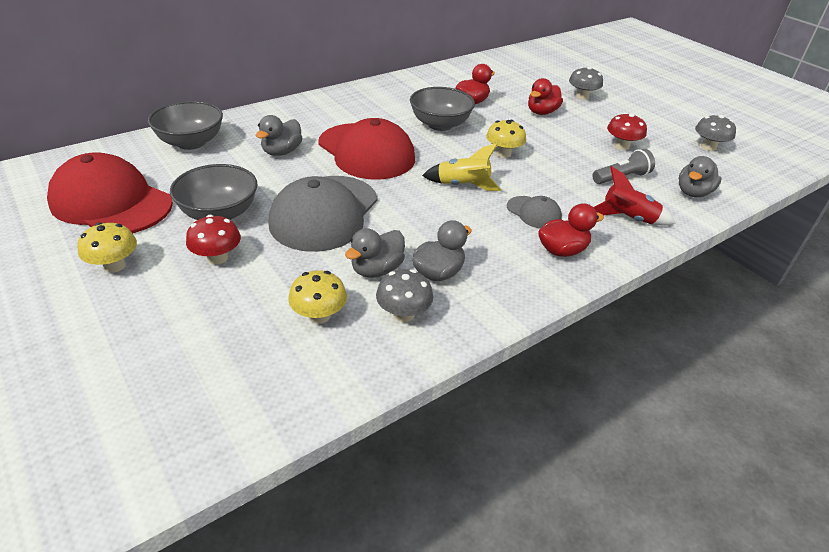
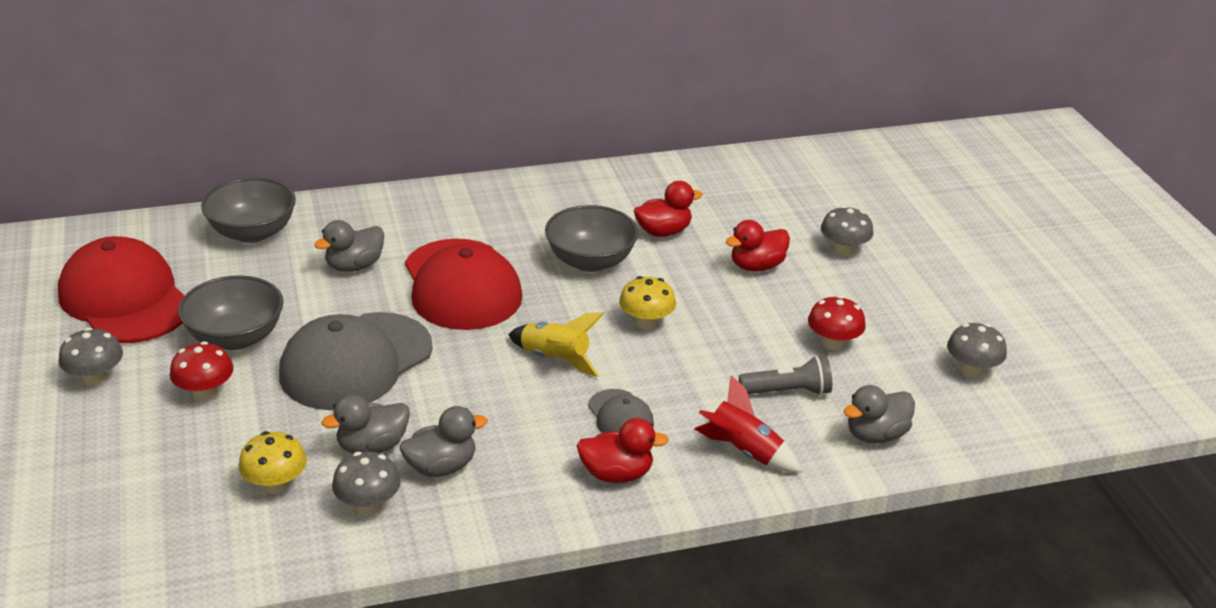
camera: 20 degrees right, 5 degrees down
(114, 265) = (95, 378): yellow mushroom -> grey mushroom

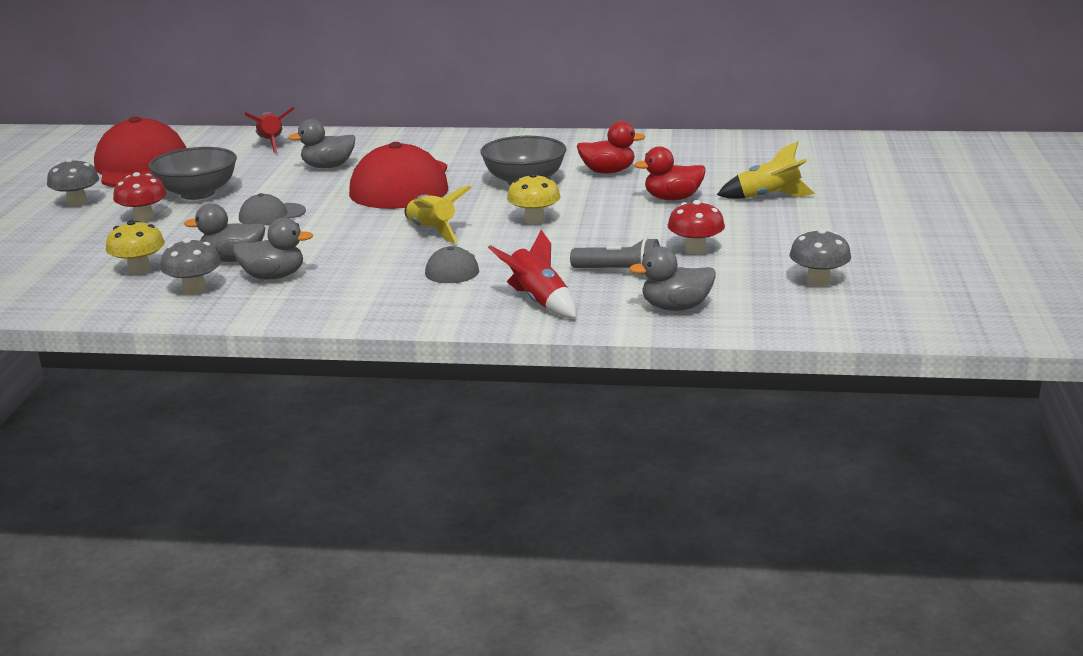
camera: 25 degrees right, 10 degrees down
(252, 232) = (271, 143): grey bowl -> red rocket
(355, 362) = (271, 215): grey cap -> grey cap, size x0.47
(616, 474) = (411, 299): red duck -> none
(843, 250) = (768, 197): grey mushroom -> yellow rocket

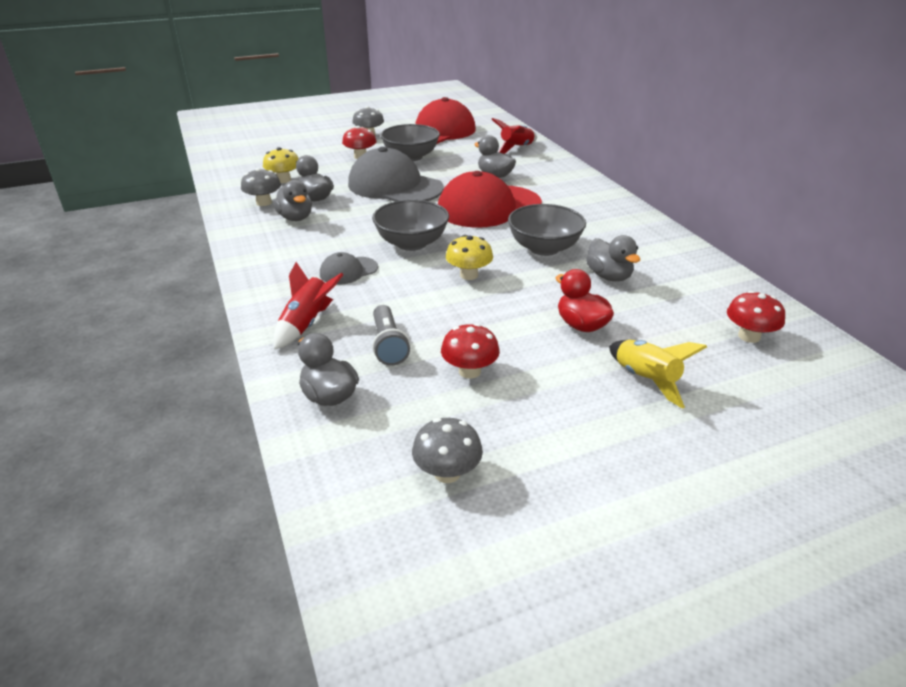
camera: 60 degrees right, 10 degrees up
(271, 215) = (395, 186): grey cap -> grey cap, size x2.13
(432, 231) = (411, 243): yellow rocket -> grey bowl
(608, 172) = (609, 276): red duck -> grey duck
(747, 154) = (749, 336): none -> red mushroom

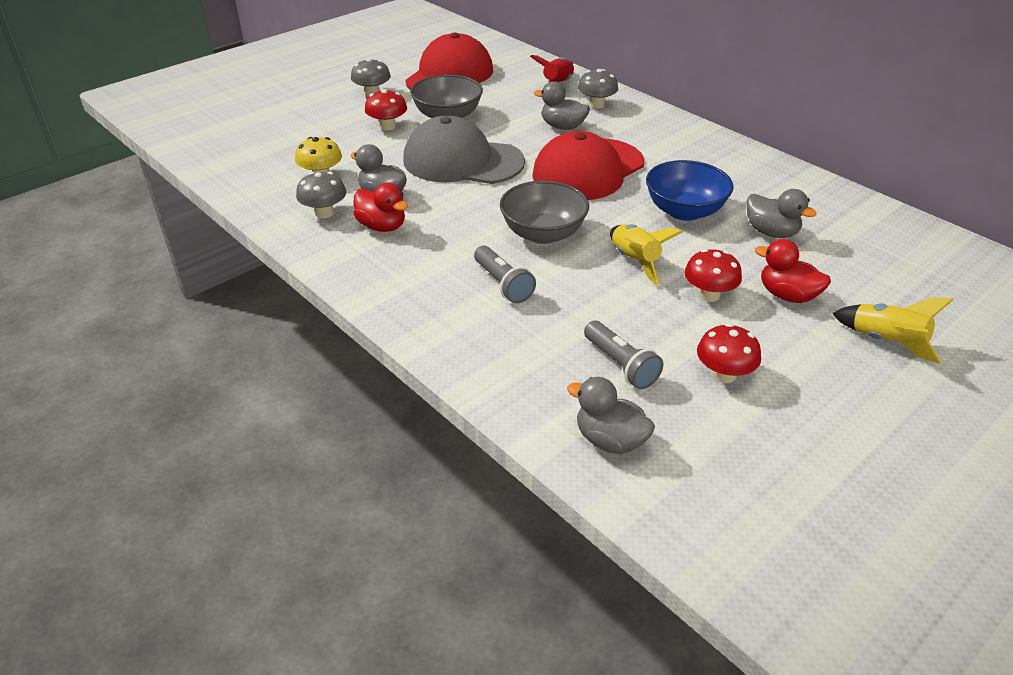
camera: 20 degrees left, 5 degrees up
(295, 218) = (382, 226): grey duck -> red duck
(307, 324) = (514, 361): red rocket -> none
(348, 271) = (503, 284): grey cap -> grey flashlight
(447, 473) = (789, 490): grey mushroom -> grey mushroom (596, 105)
(469, 275) = (635, 261): yellow mushroom -> yellow rocket
(544, 248) = (684, 211): grey bowl -> blue bowl
(749, 336) = (938, 272): red mushroom -> red mushroom (709, 295)

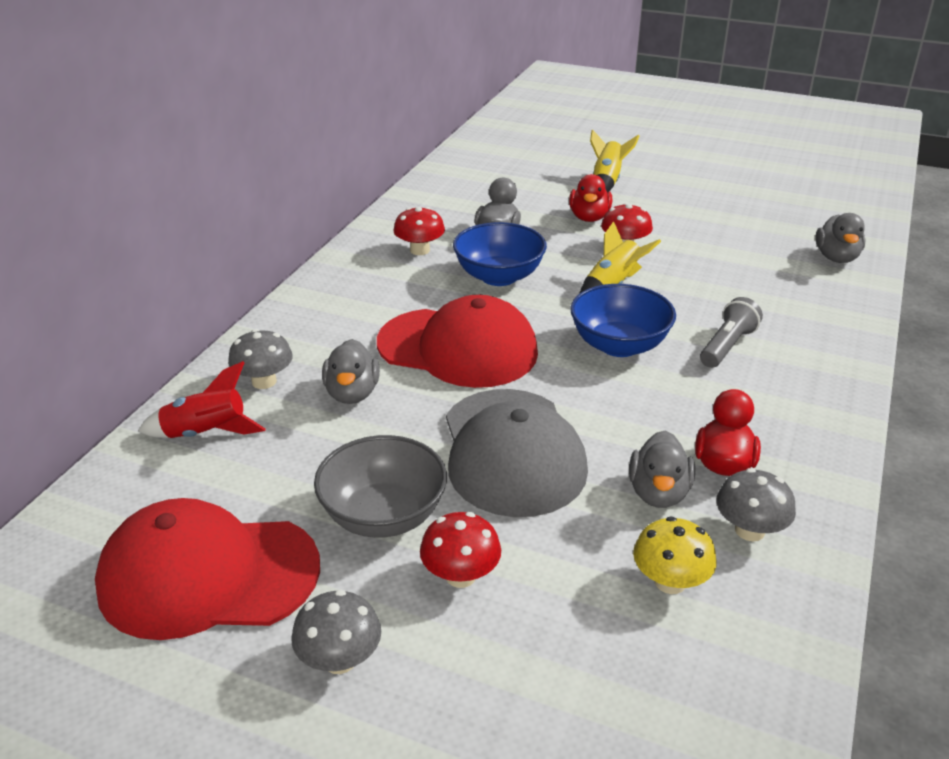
camera: 115 degrees left, 5 degrees down
(543, 234) = (619, 345): grey bowl -> blue bowl
(620, 365) = (757, 268): grey flashlight -> none
(724, 374) = (715, 229): red mushroom -> red mushroom (420, 250)

